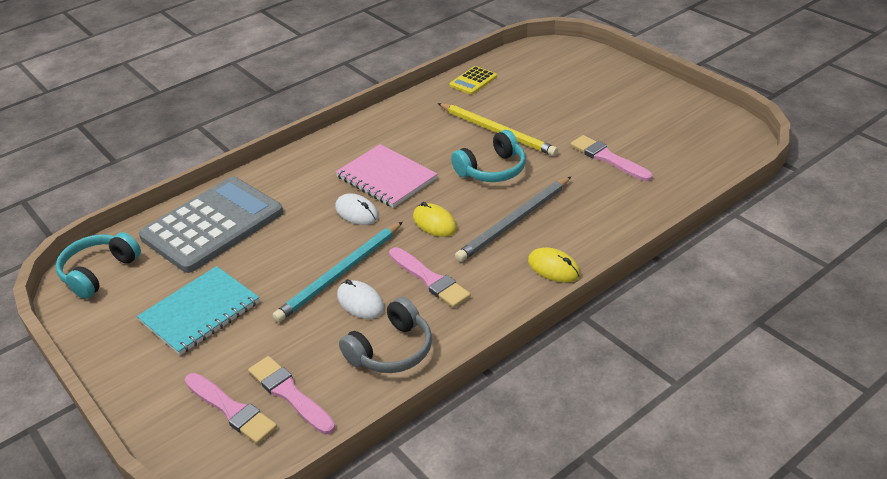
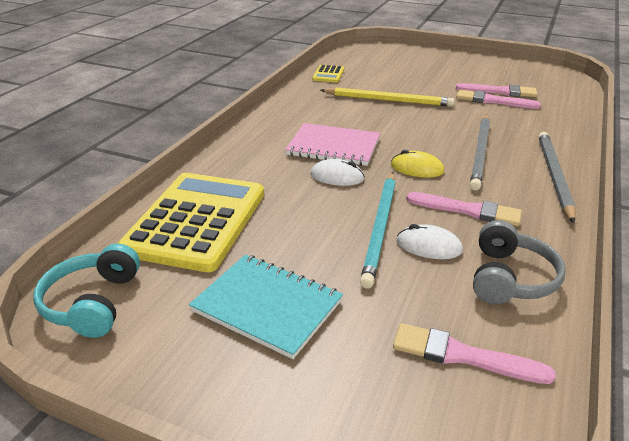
camera: 30 degrees left, 5 degrees down
(200, 312) = (267, 306): turquoise notebook -> turquoise notebook turned 75 degrees counterclockwise
(213, 225) = (196, 221): grey calculator -> yellow calculator
(231, 410) = (418, 399): pink brush -> pink brush (499, 92)
(492, 170) = (416, 124): turquoise headphones -> none
(553, 268) = (554, 176): yellow mouse -> grey pencil

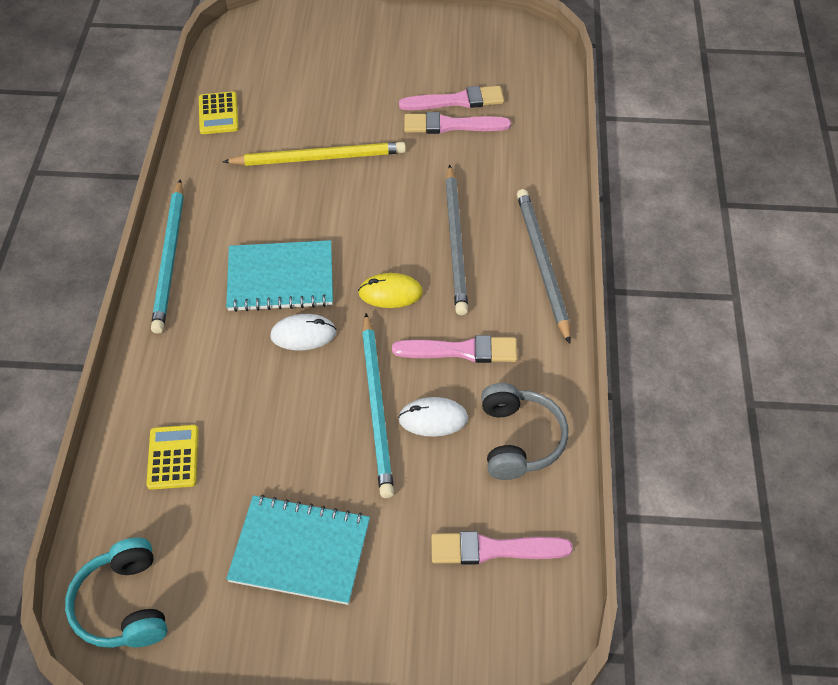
camera: 20 degrees left, 20 degrees up
(196, 221) = (173, 457): yellow calculator -> yellow calculator, size x0.42
(259, 125) = (170, 259): none -> turquoise pencil
(333, 147) = (280, 278): pink notebook -> turquoise notebook

